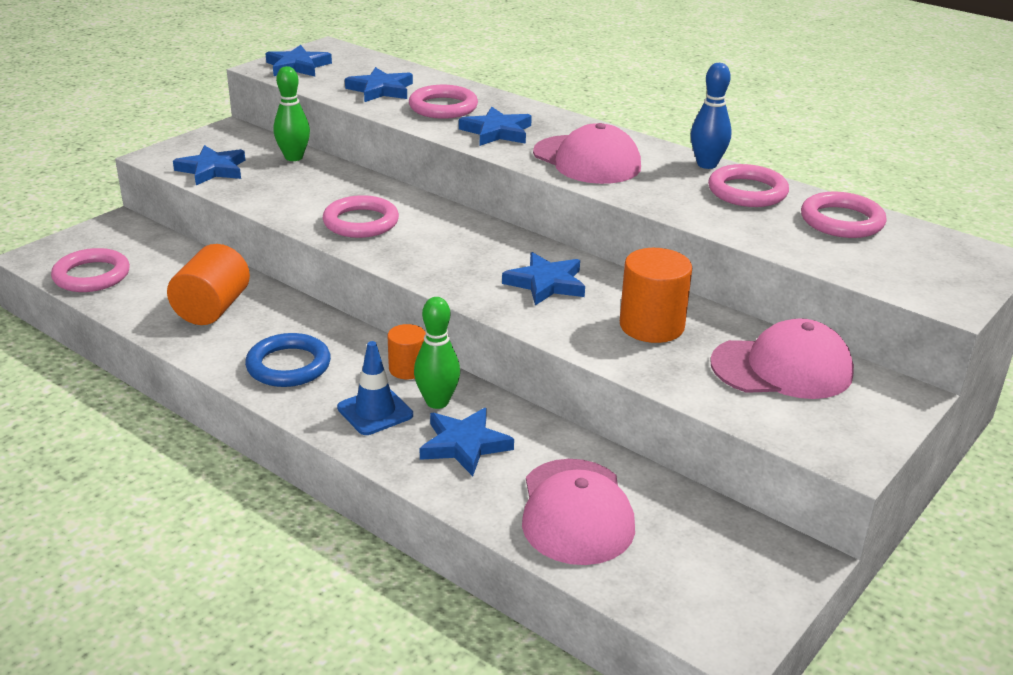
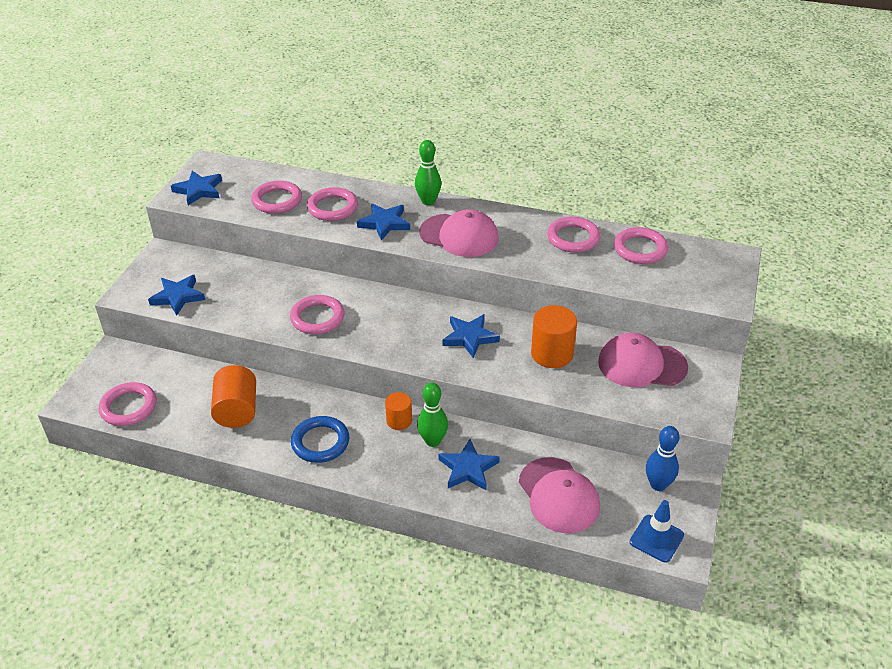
camera: 20 degrees left, 10 degrees up
(294, 157) = (230, 268): green bowling pin -> green bowling pin (428, 201)
(375, 411) = (398, 461): blue traffic cone -> blue traffic cone (656, 538)
(381, 90) = (277, 200): blue star -> pink ring
(707, 164) = (536, 219): blue bowling pin -> blue bowling pin (658, 485)
(782, 368) = (641, 364): pink cap -> pink cap turned 150 degrees counterclockwise

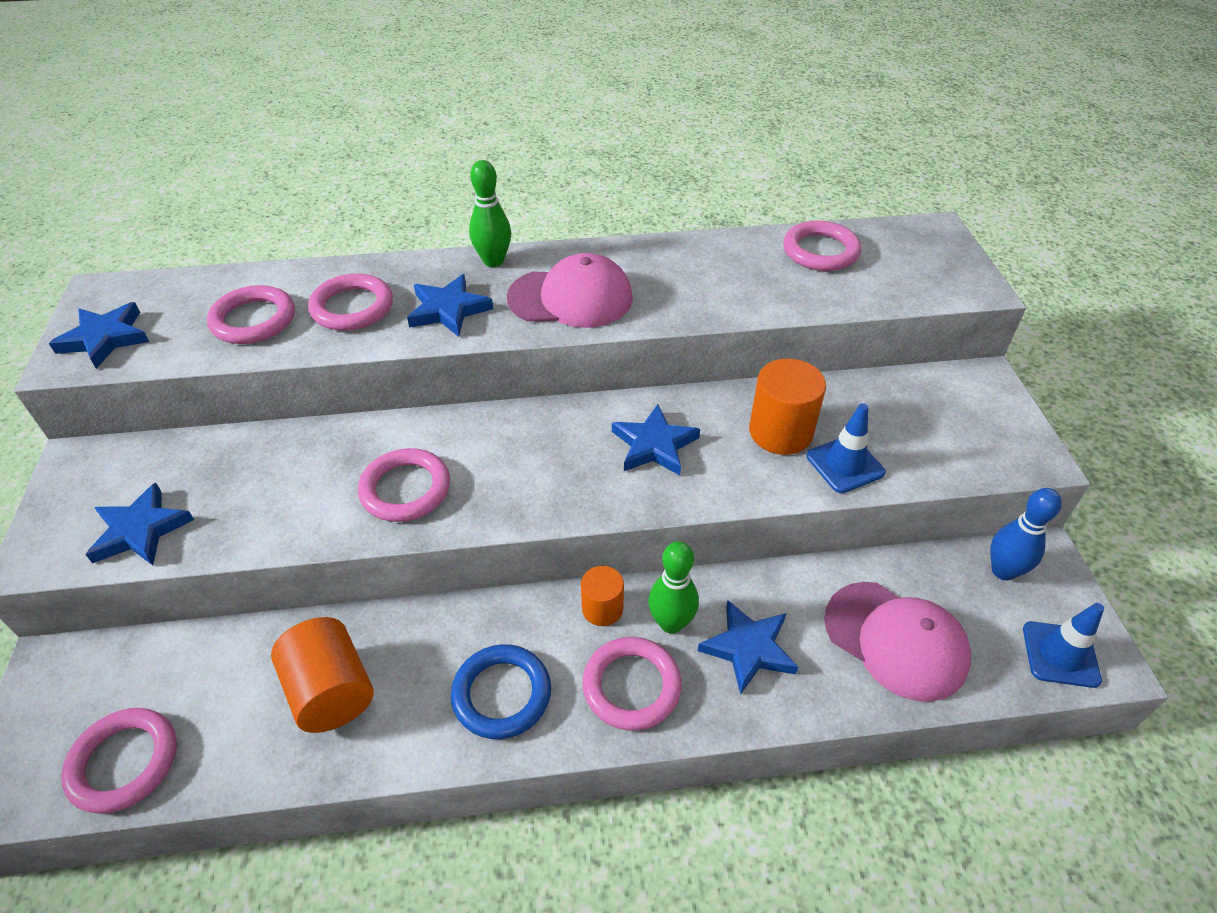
camera: 25 degrees left, 5 degrees up
(573, 238) = (726, 259): pink ring -> pink ring (631, 686)
(578, 383) = (845, 464): none -> blue traffic cone
(641, 364) = (902, 409): pink cap -> none

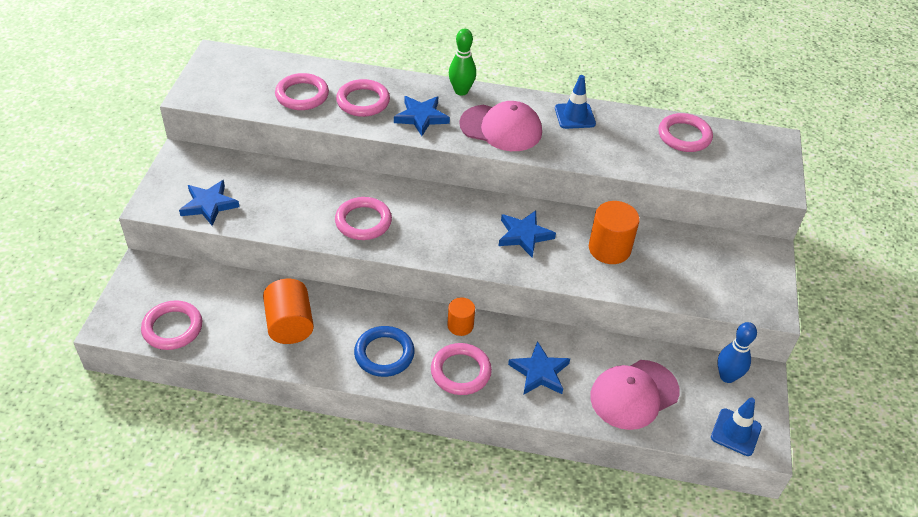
camera: 15 degrees right, 0 degrees up
(105, 338) = (214, 86): blue star -> none
(671, 623) = (498, 345): green bowling pin -> none
(845, 464) = (641, 279): blue traffic cone -> blue traffic cone (575, 116)
(896, 640) = (634, 394): pink cap -> pink cap turned 90 degrees clockwise

